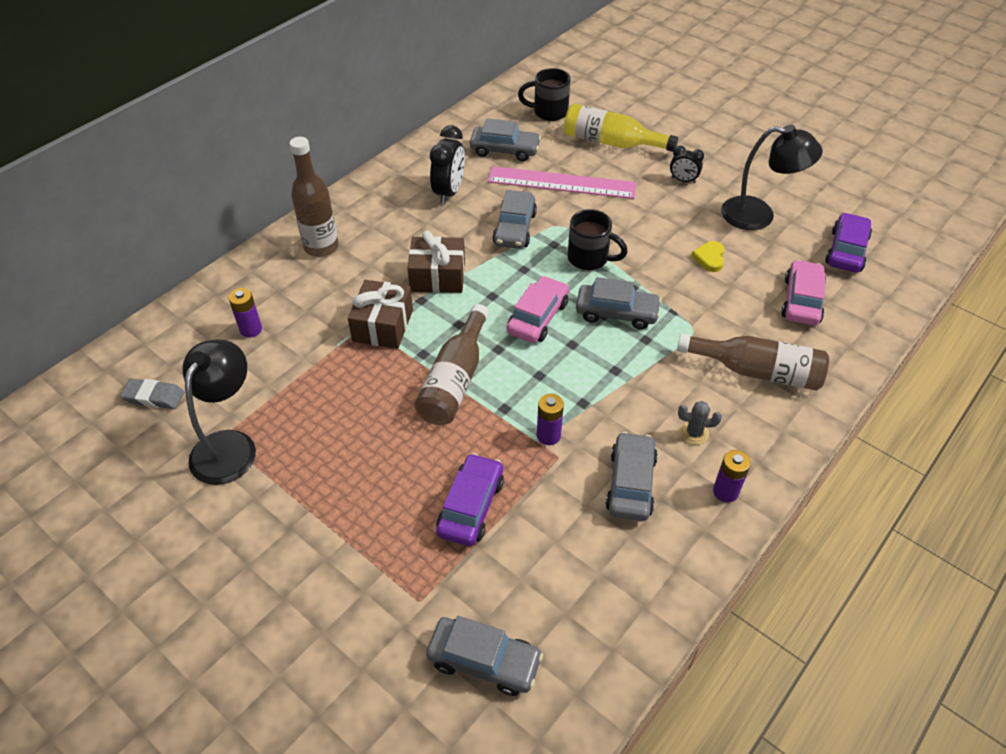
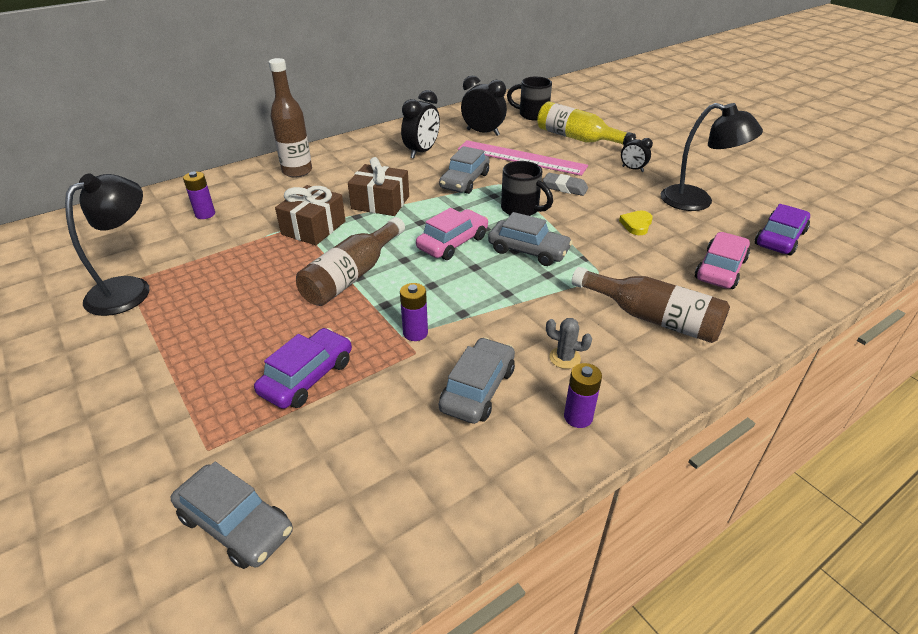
camera: 15 degrees right, 10 degrees down
(154, 397) = (97, 245): grey eraser -> grey eraser (565, 188)
(504, 150) = (483, 132): grey car -> black clock

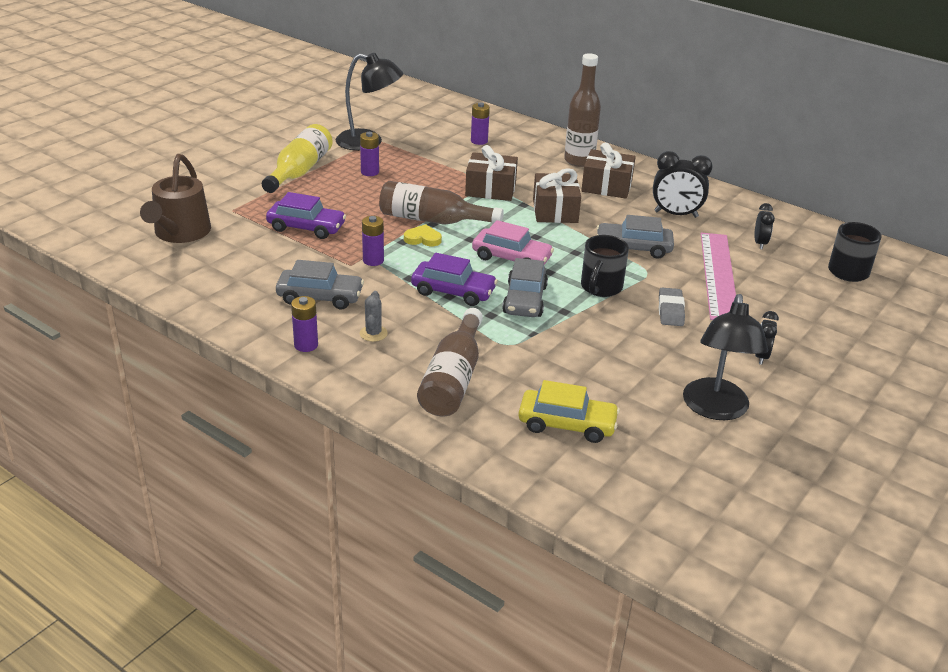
camera: 70 degrees right, 5 degrees down
(207, 301) = (370, 172): none -> purple battery
(235, 524) = (180, 233): grey car -> brown watering can
(354, 169) = (606, 186): none -> brown gift
(483, 132) = (760, 243): black clock -> black clock, size x0.58
(578, 138) = (811, 310): yellow bottle -> yellow bottle (299, 171)
(636, 224) = (623, 364): yellow heart -> yellow heart (423, 239)
(720, 269) = (567, 424): pink car -> yellow car
(780, 238) = (669, 475): purple car -> purple car (453, 291)

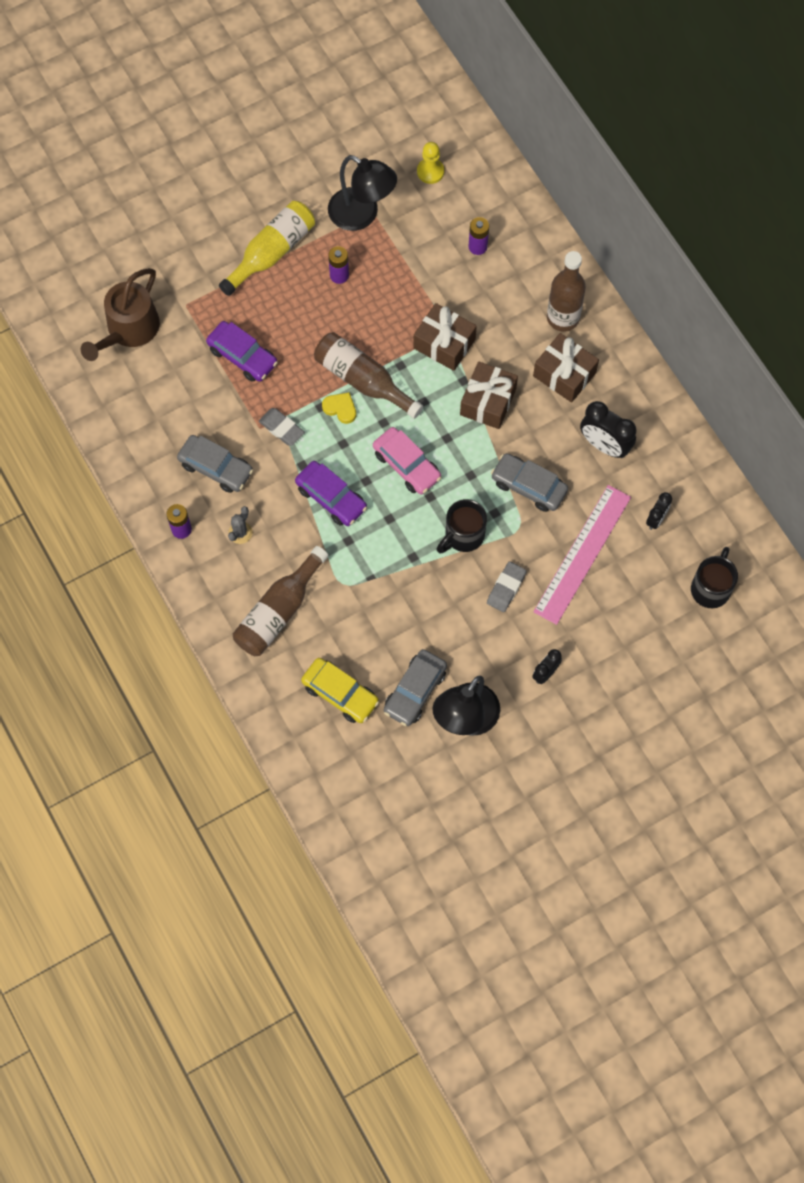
camera: 25 degrees right, 35 degrees up
(373, 260) = (282, 428): purple battery -> grey eraser
(411, 116) = (430, 171): none -> yellow pawn
(524, 300) = (387, 530): grey car -> grey car (415, 691)

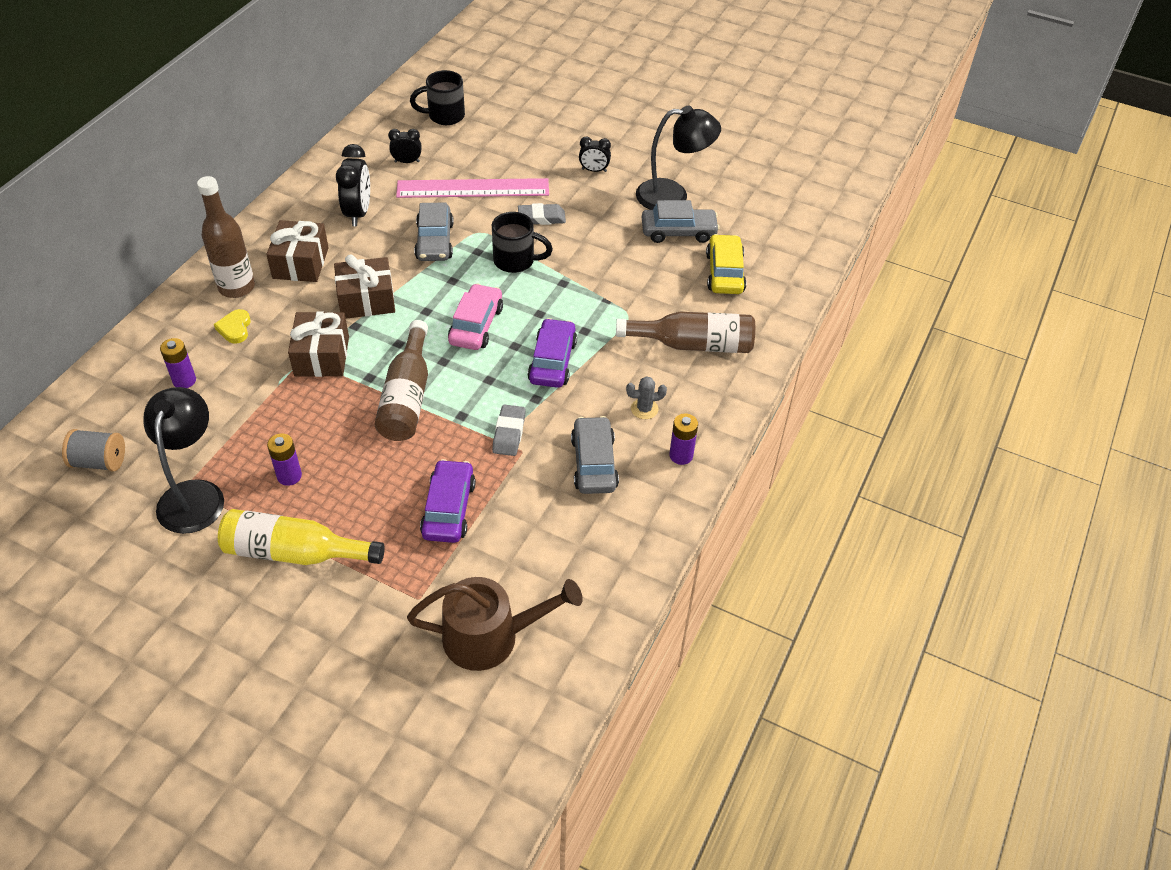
camera: 125 degrees left, 20 degrees down
(340, 408) = (452, 399): yellow heart -> yellow heart (235, 328)
(430, 171) = (99, 462): yellow pawn -> grey spool

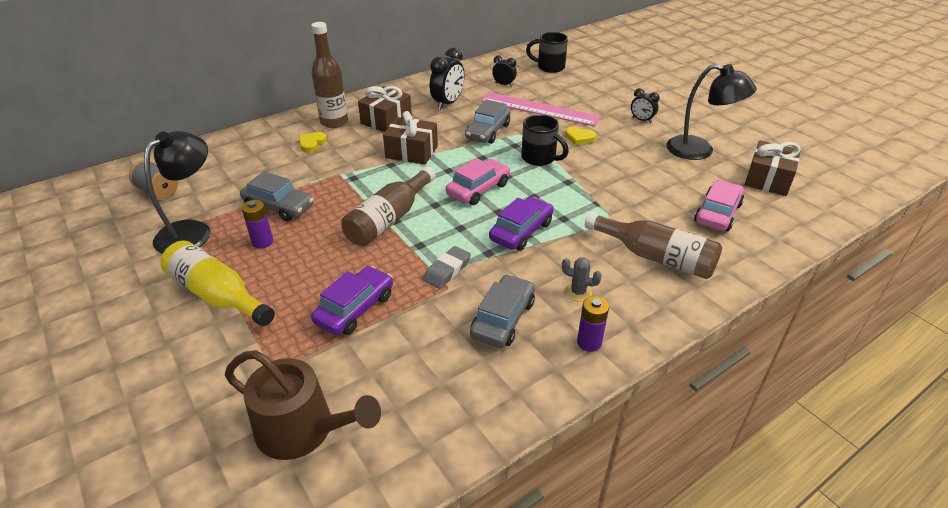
camera: 30 degrees right, 10 degrees down
(184, 380) = (253, 163): purple battery -> none
(321, 356) = (352, 175): brown gift -> brown gift (768, 179)
(541, 218) = (579, 138): grey eraser -> yellow heart
(678, 232) = (690, 175): grey car -> grey car (279, 206)
(725, 273) = (717, 213): yellow car -> pink car

